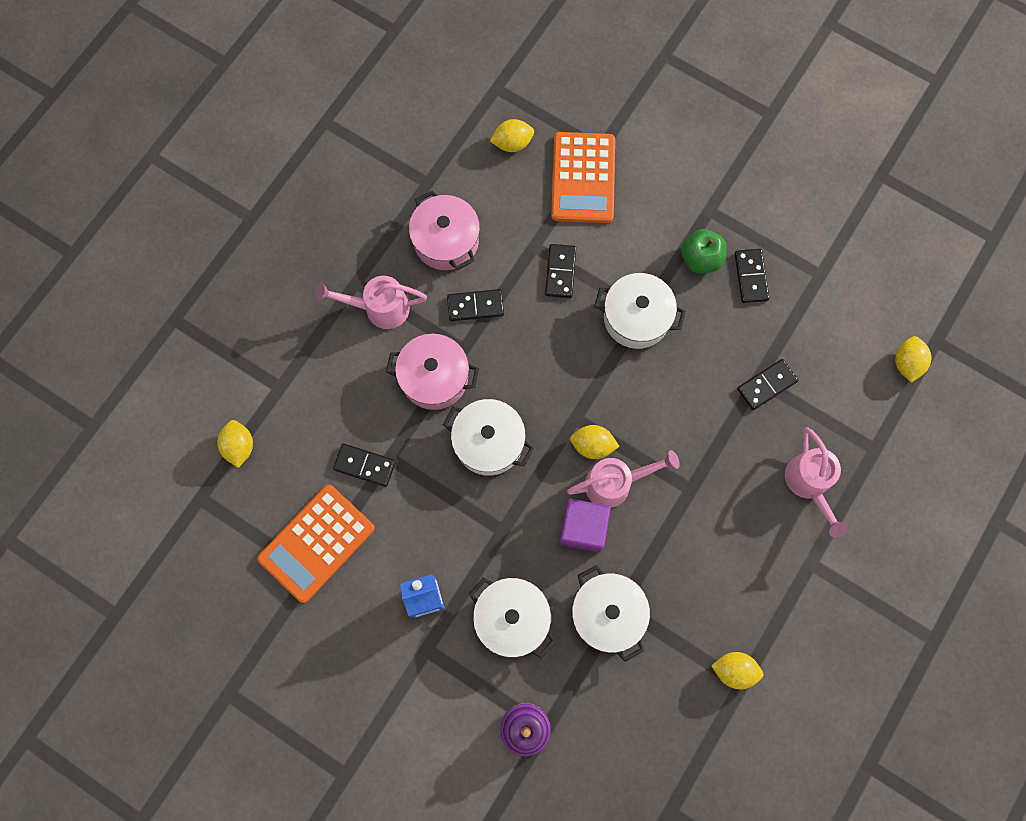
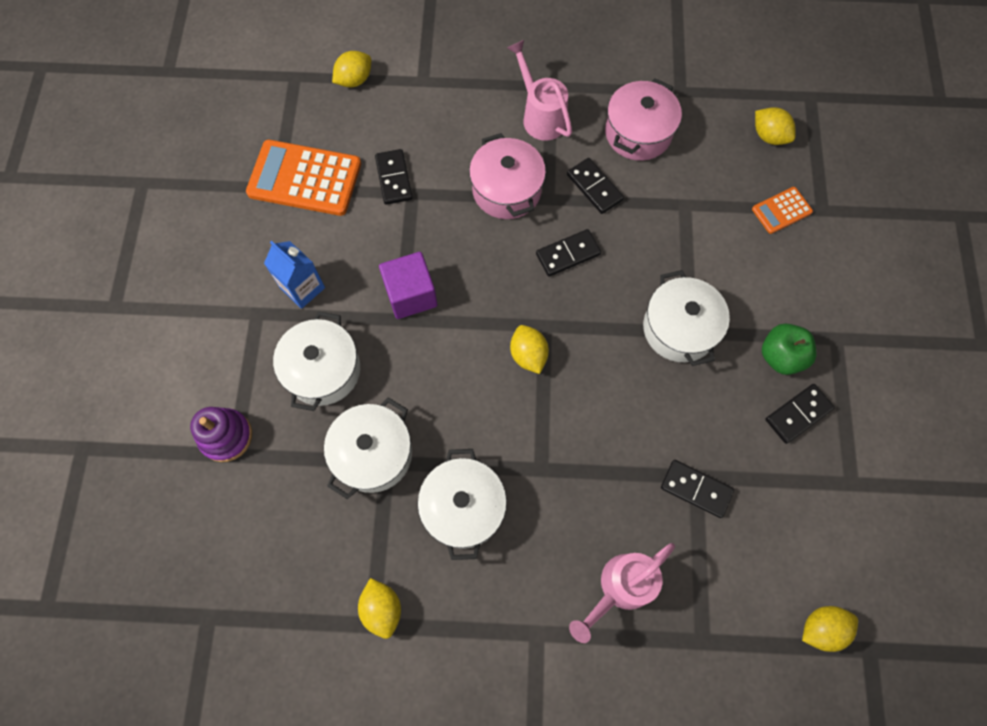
camera: 60 degrees right, 5 degrees down
(489, 442) = (475, 264): white pot -> white pot (463, 508)
(560, 272) = (676, 239): black domino -> black domino (568, 254)
(583, 178) = (781, 210): orange calculator -> orange calculator, size x0.50
(583, 528) = (443, 388): purple cube -> purple cube (411, 295)
(615, 483) = (504, 394): pink watering can -> none

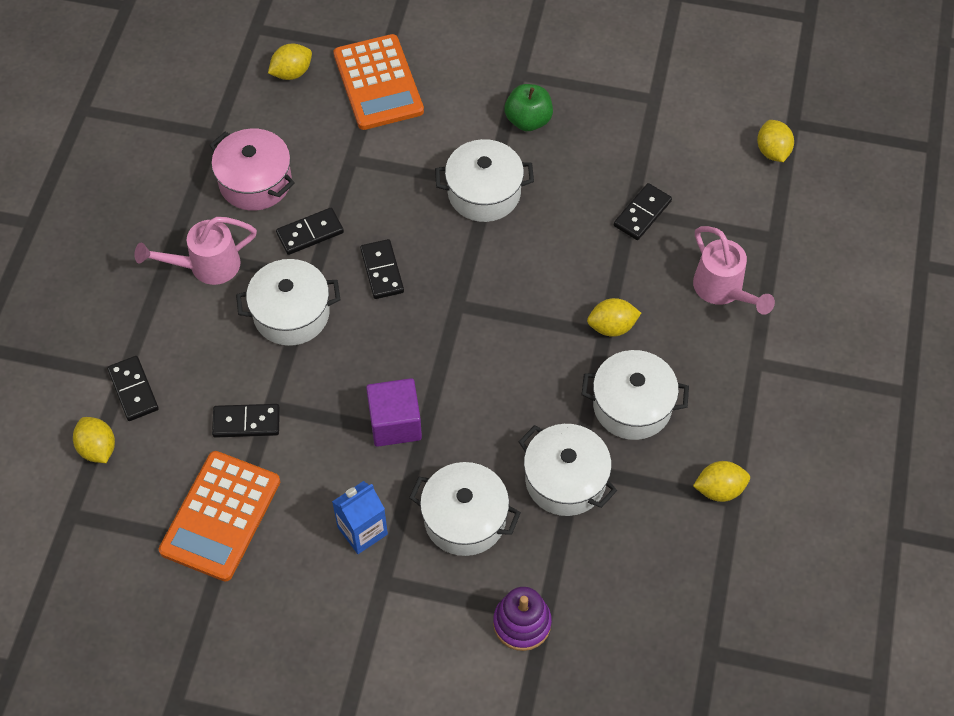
camera: 80 degrees left, 10 degrees down
(506, 190) = (291, 314): pink pot -> white pot
(528, 355) = (485, 325): yellow lemon -> yellow lemon (612, 327)
(781, 210) = (378, 83): orange calculator -> orange calculator, size x1.99
(798, 414) = (585, 121): black domino -> black domino (133, 390)

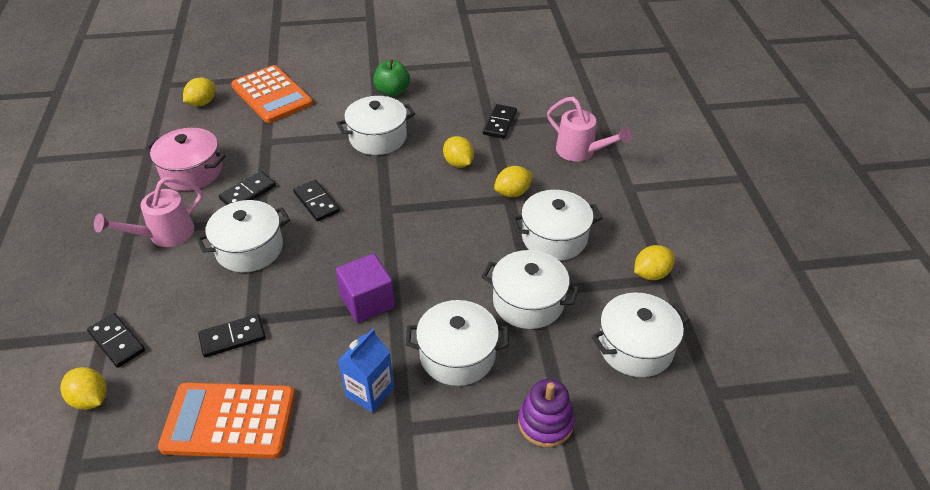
camera: 20 degrees left, 15 degrees down
(220, 516) = (229, 421): orange calculator -> orange calculator turned 90 degrees clockwise
(655, 572) = (635, 347): none -> white pot
(772, 151) = (569, 72): yellow lemon -> yellow lemon (458, 163)

